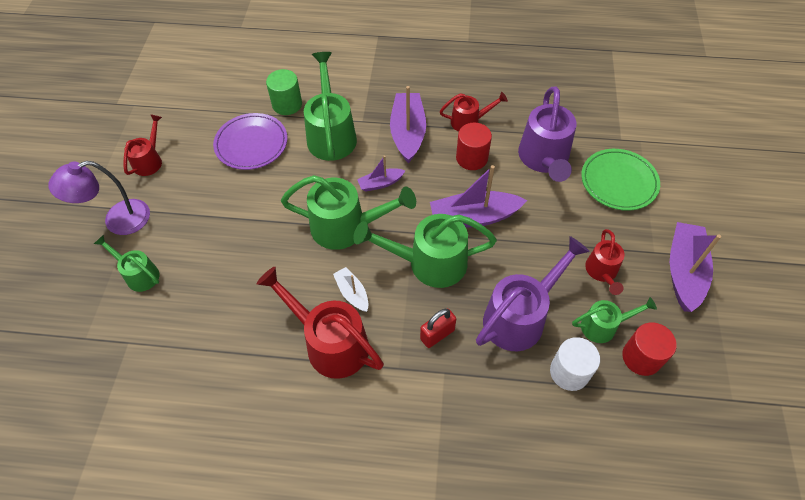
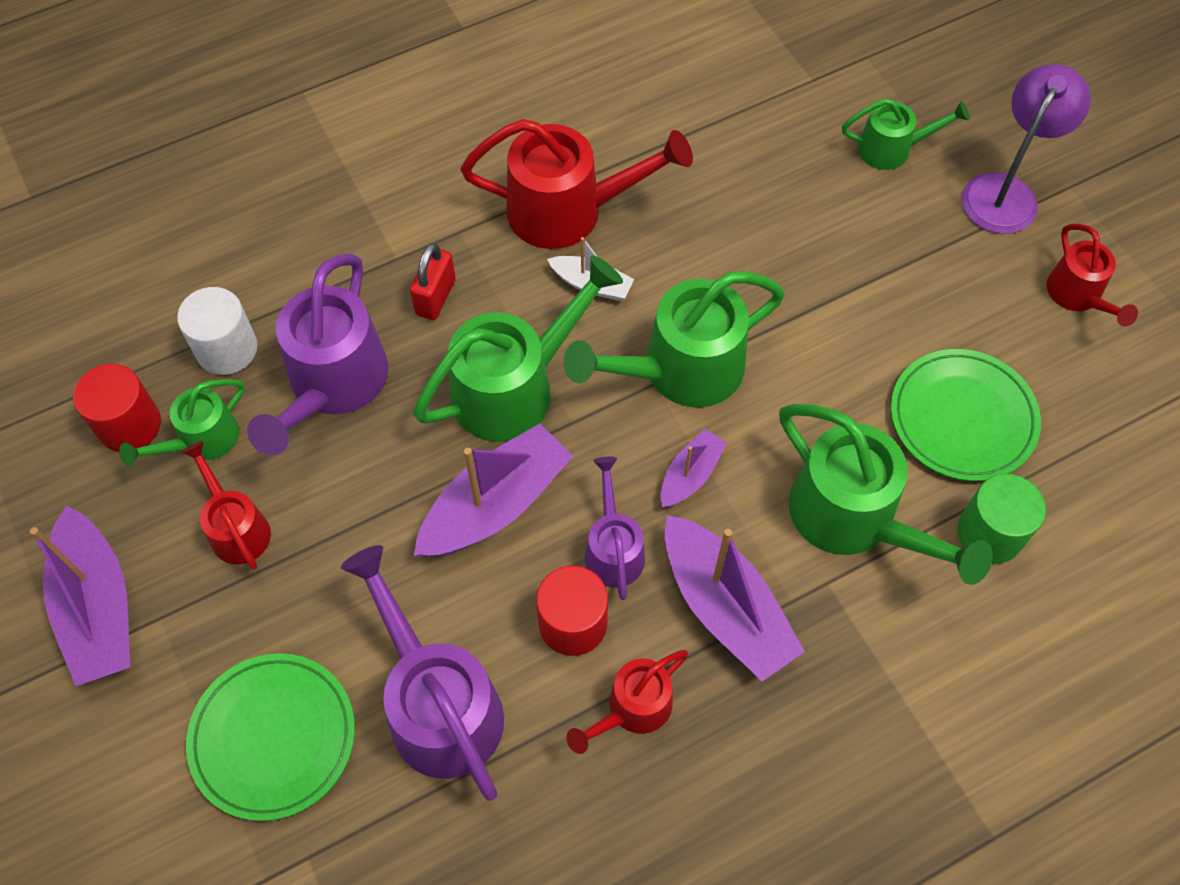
camera: 145 degrees right, 5 degrees up
(251, 144) = (962, 418): purple plate -> green plate
(435, 174) = (613, 548): none -> purple watering can

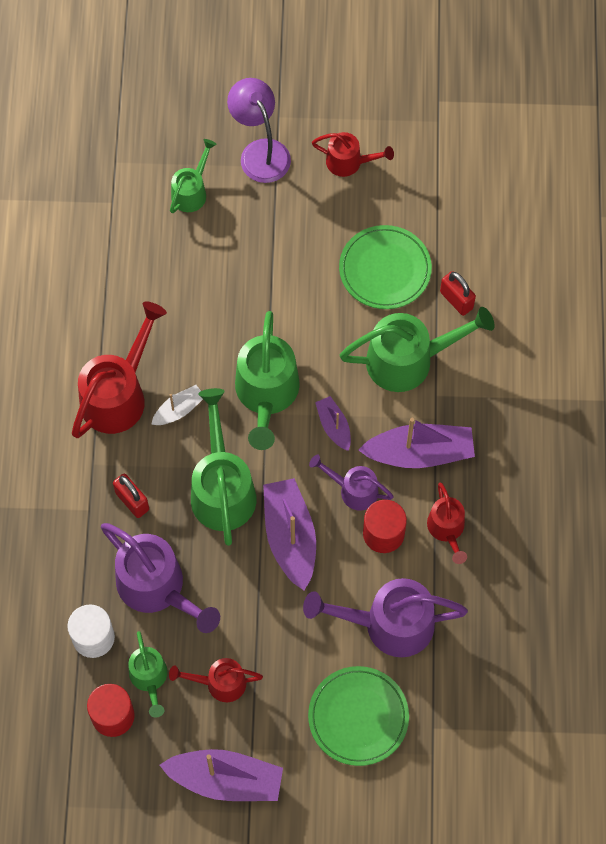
camera: 60 degrees left, 5 degrees up
(990, 533) = (456, 300): green cylinder -> red padlock

